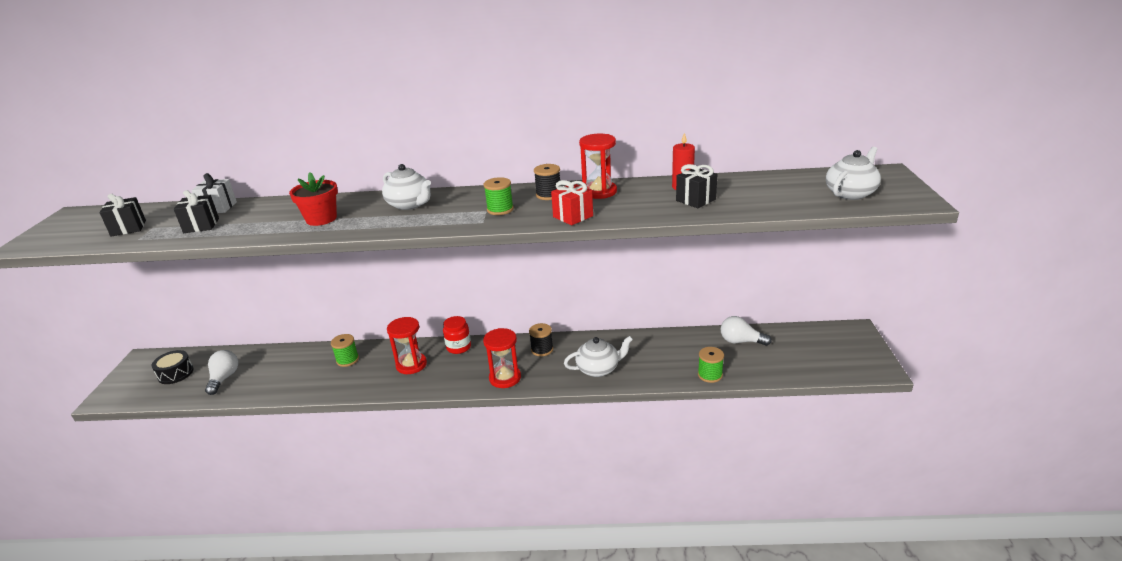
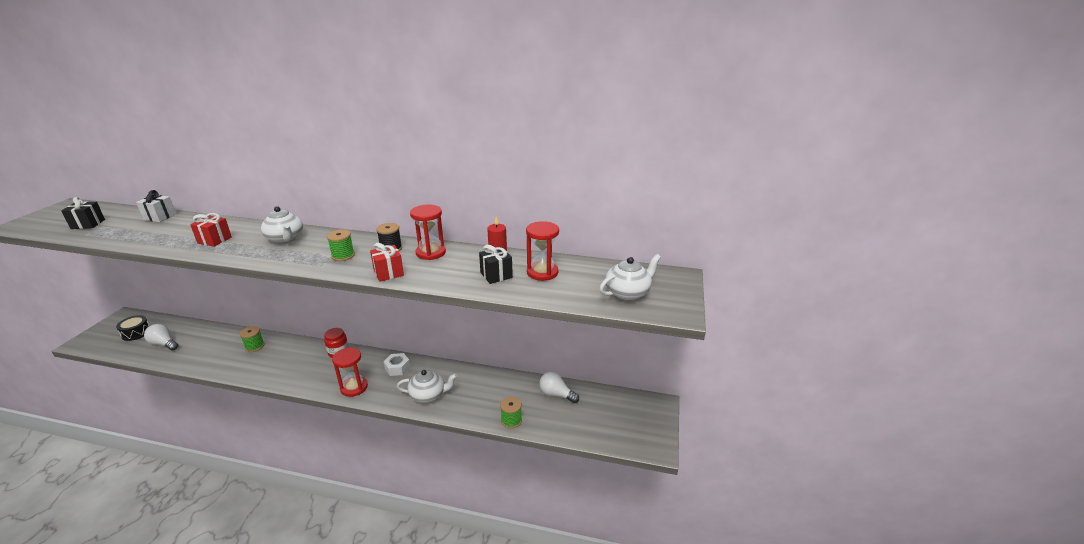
camera: 10 degrees right, 0 degrees up
(201, 226) = (134, 231): black gift -> none
(224, 378) = (164, 344): white light bulb -> white light bulb turned 75 degrees counterclockwise
(321, 219) = (214, 240): red flower pot -> red gift
(411, 365) = (295, 360): red hourglass -> red hourglass (542, 272)
(542, 349) = (397, 368): black spool -> white nut

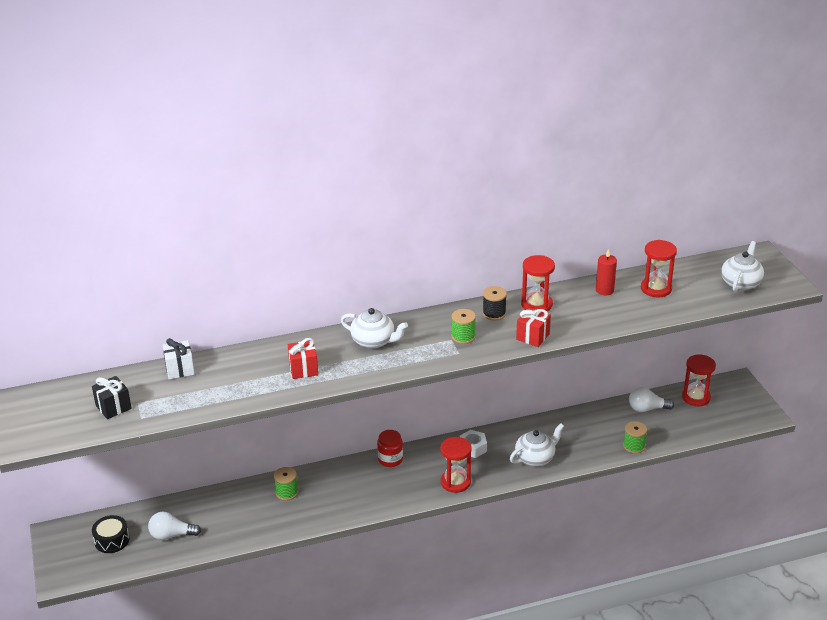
camera: 30 degrees left, 5 degrees up
(496, 275) = (623, 305): black gift -> none
(607, 402) = (696, 397): none -> red hourglass

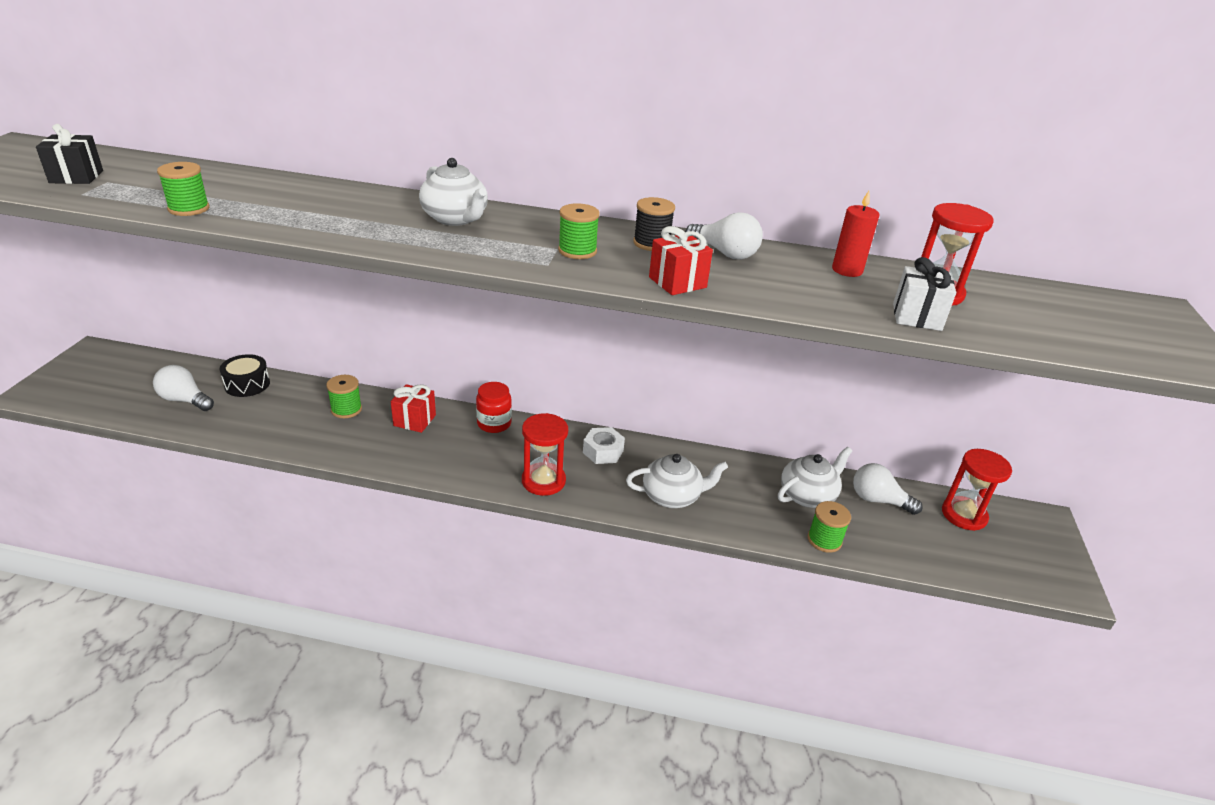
camera: 25 degrees right, 0 degrees up
(112, 540) = (128, 380): black drum -> black drum (247, 384)
(180, 369) = (203, 172): white gift -> white gift (917, 317)
(221, 400) = (189, 209): none -> green spool
(303, 369) = (330, 215): red gift -> red gift (414, 420)
(536, 304) = (724, 253): red hourglass -> white light bulb
(741, 283) = (1100, 331): white teapot -> white teapot (808, 495)

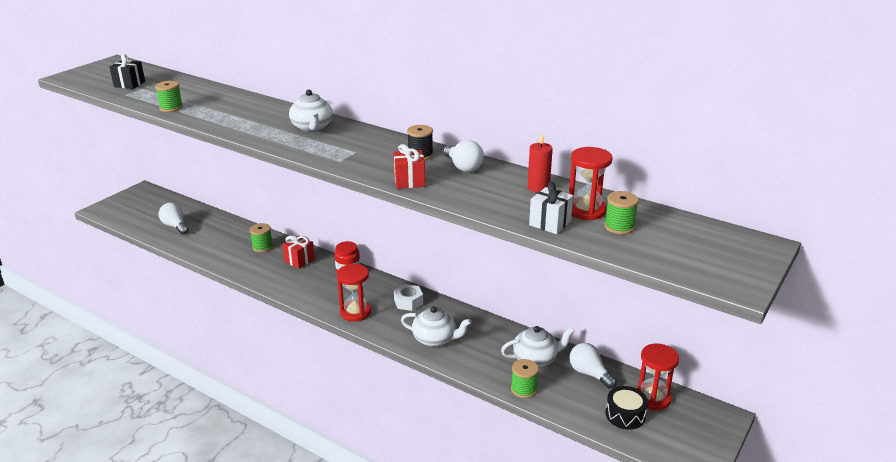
camera: 25 degrees right, 5 degrees down
(247, 384) = (214, 222): black drum -> black drum (625, 415)
(577, 251) = (366, 155): green spool -> green spool (619, 227)

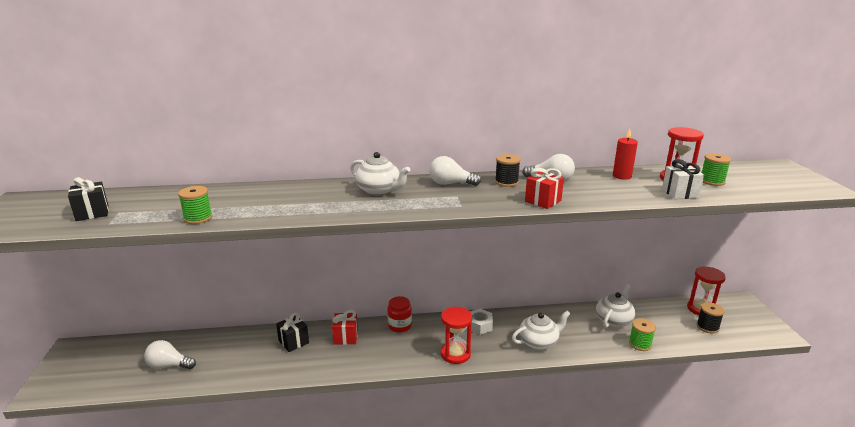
camera: 40 degrees left, 5 degrees down
(262, 247) = (293, 342): green spool -> black gift
(589, 373) = (652, 313): white light bulb -> white light bulb (450, 184)
(625, 415) = (707, 327): black drum -> black spool

